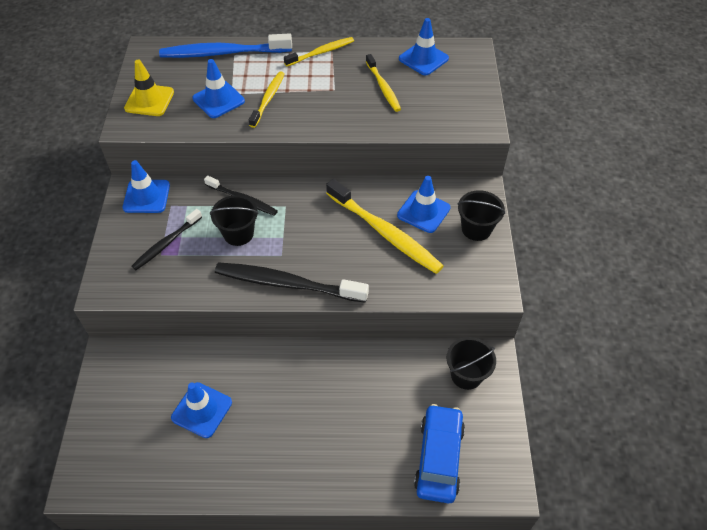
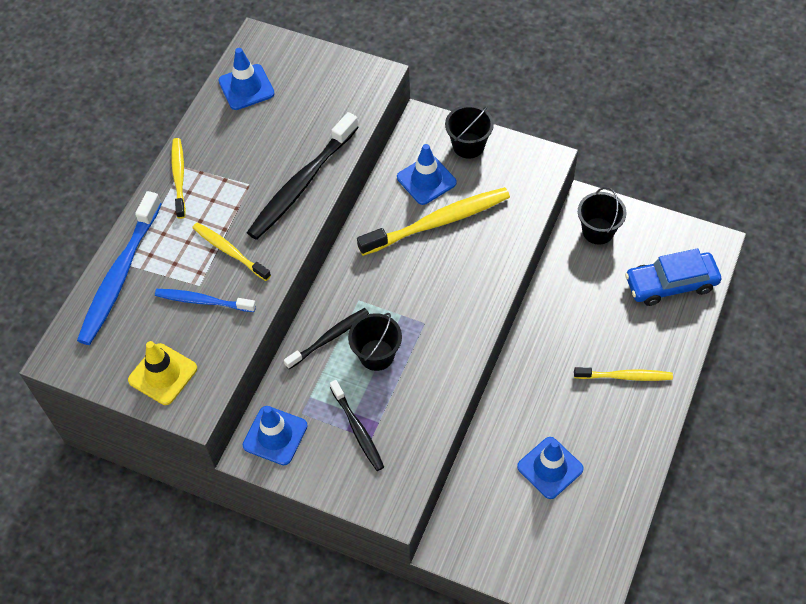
camera: 65 degrees left, 5 degrees up
(218, 100) = (203, 301): blue traffic cone -> blue toothbrush
(287, 284) = (464, 328): black toothbrush -> black toothbrush (301, 184)
(383, 87) = (271, 139): yellow toothbrush -> yellow toothbrush (625, 376)
(439, 457) = (671, 284): blue car -> blue car turned 45 degrees counterclockwise

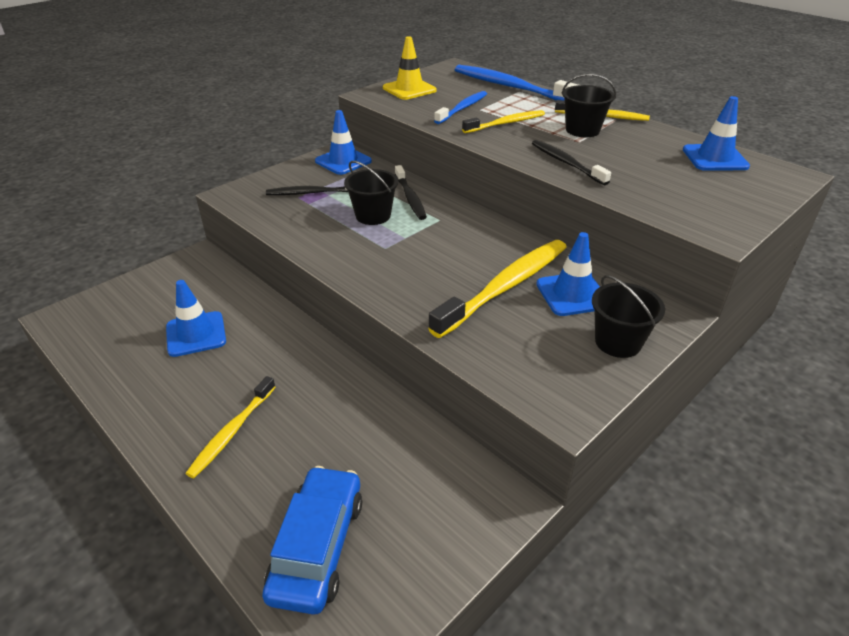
camera: 110 degrees right, 20 degrees down
(301, 184) = (566, 163): black toothbrush -> black toothbrush, size x0.59
(438, 222) = (505, 287): yellow toothbrush -> yellow toothbrush turned 135 degrees counterclockwise
(598, 231) = (455, 495): black bucket -> black bucket (582, 130)

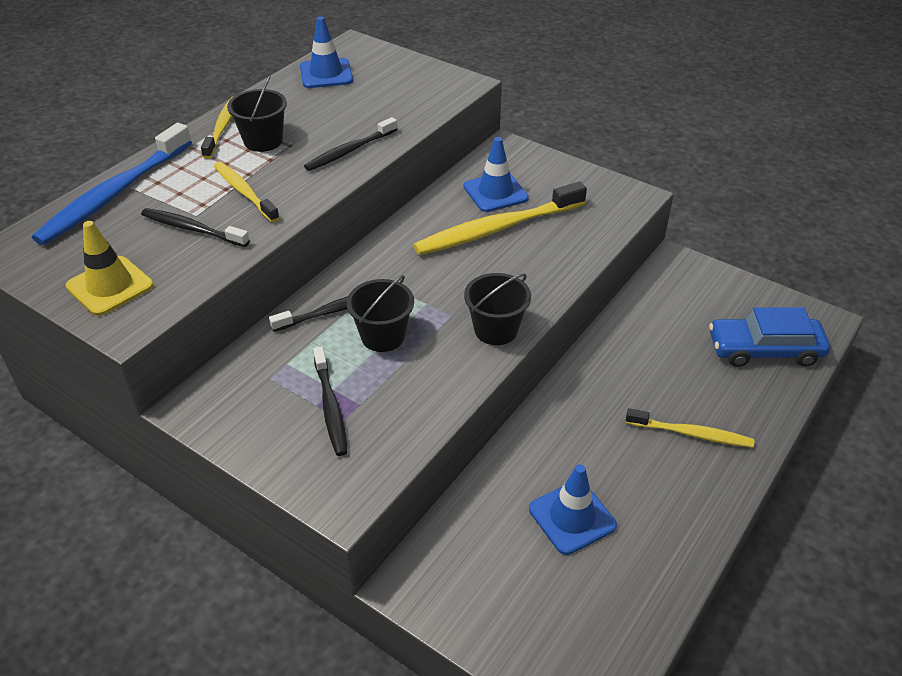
camera: 100 degrees left, 5 degrees up
(343, 161) = (227, 394): blue traffic cone -> none
(462, 108) = (192, 229): blue toothbrush -> black toothbrush
(505, 287) = (497, 229): yellow toothbrush -> yellow toothbrush turned 60 degrees counterclockwise
(618, 342) = (551, 172): black bucket -> black bucket (495, 330)

